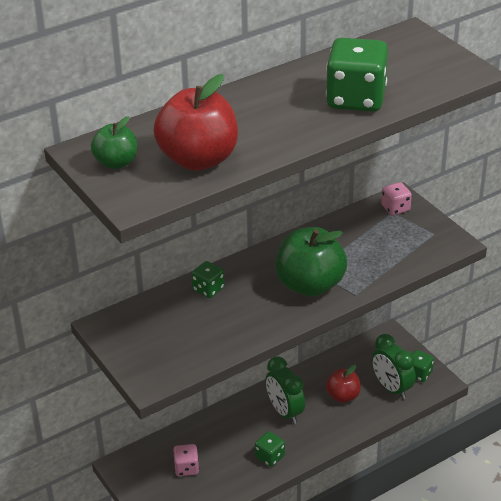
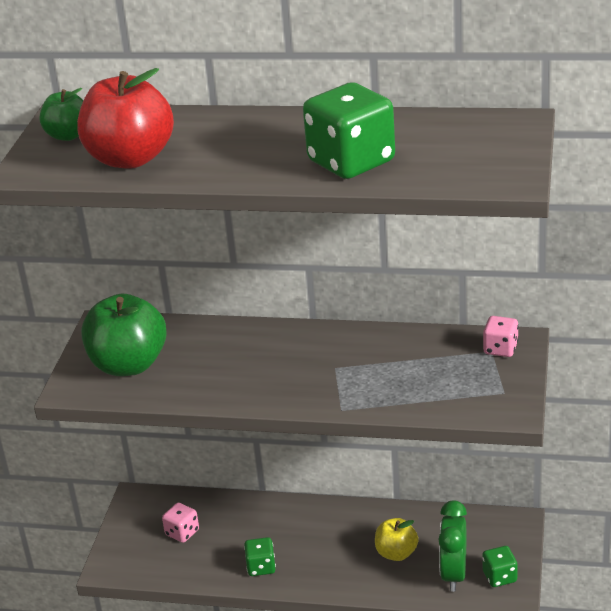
camera: 45 degrees right, 5 degrees down
(208, 289) = (223, 337): green dice -> none
(285, 412) = (324, 535): green clock -> none
(310, 285) = (313, 379): green apple -> green apple (129, 365)
(343, 396) = (396, 553): red apple -> yellow apple

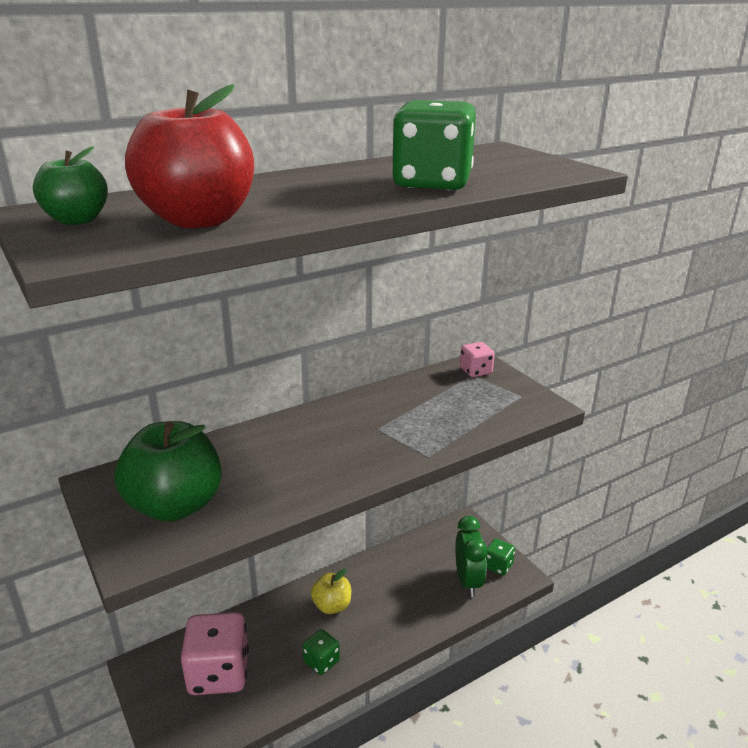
camera: 45 degrees left, 5 degrees down
(182, 532) = (218, 673): pink dice -> pink dice, size x2.00
(396, 553) = (413, 588): yellow apple -> yellow apple (332, 606)
(453, 574) = (468, 581): green clock -> green clock turned 150 degrees counterclockwise

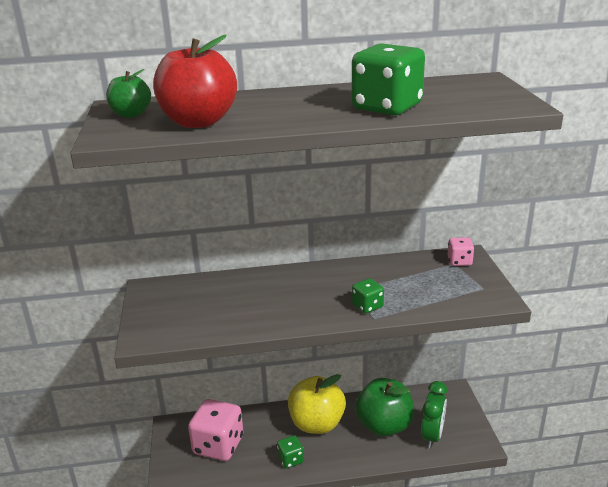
camera: 25 degrees right, 0 degrees up
(175, 505) = (184, 312): green apple -> green apple (384, 426)
(332, 606) = (317, 424): yellow apple -> yellow apple, size x1.80
(498, 566) = (464, 431): green dice -> green dice (367, 306)

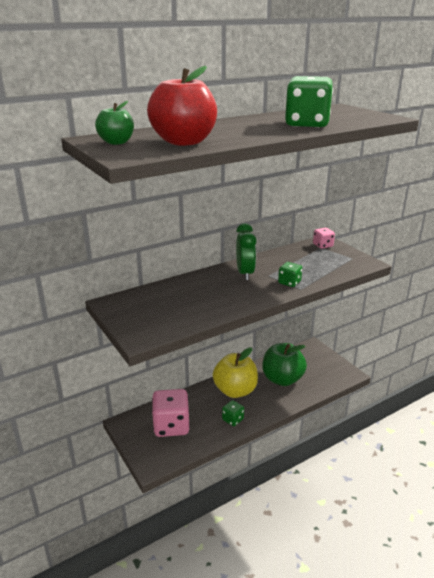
camera: 25 degrees left, 0 degrees up
(432, 436) = (317, 377): green clock -> green clock (245, 273)

